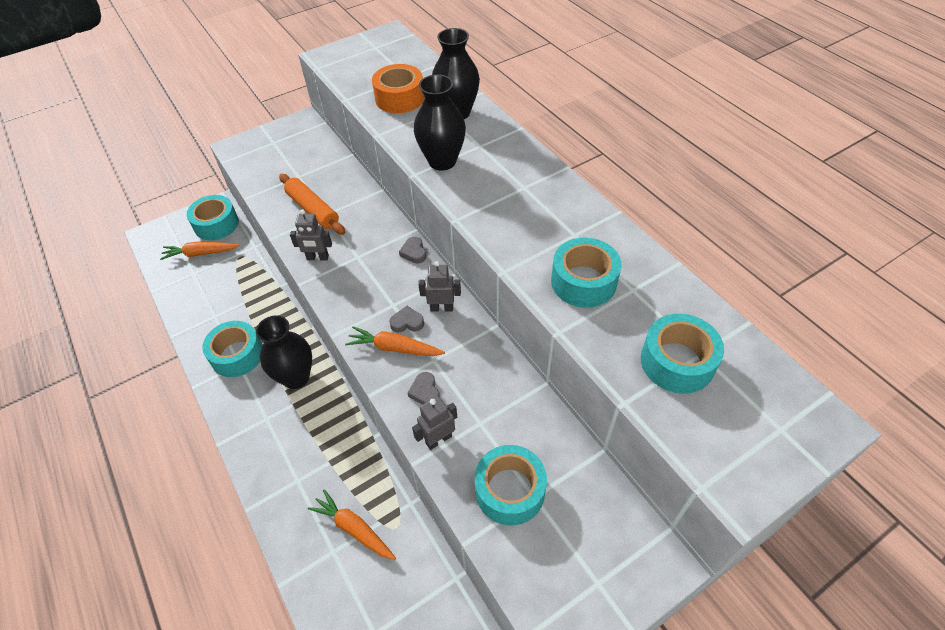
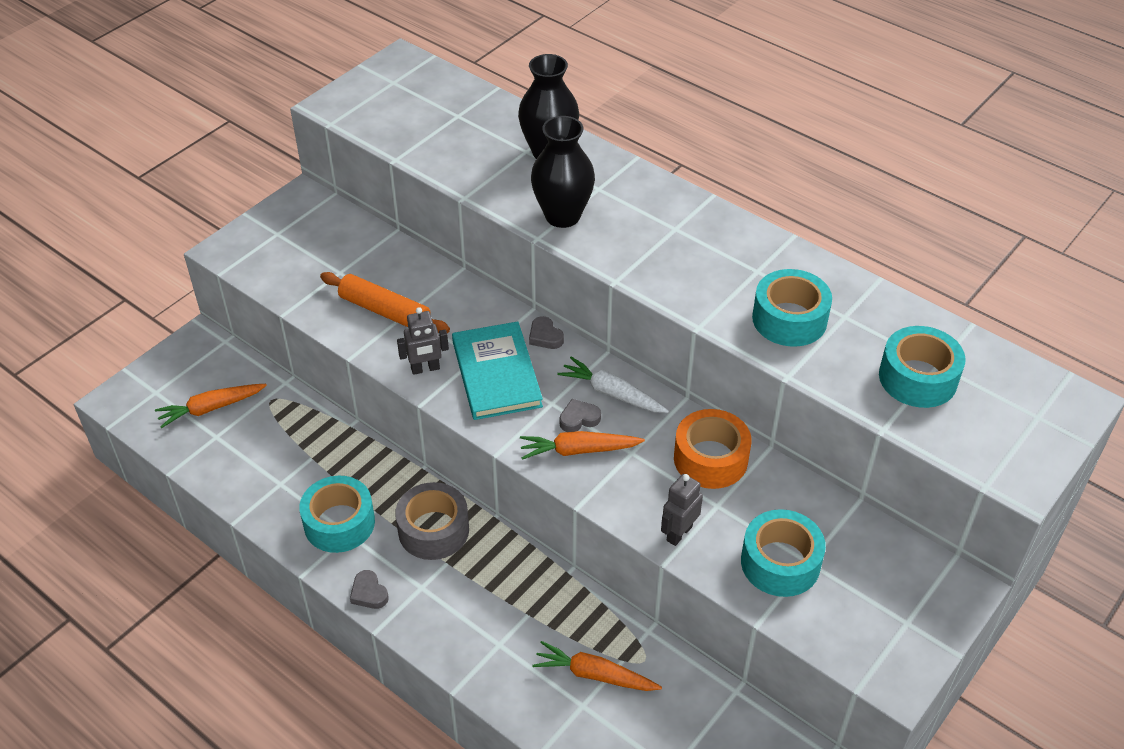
camera: 20 degrees left, 5 degrees down
(216, 224) = (211, 365): turquoise tape -> none
(296, 377) = (433, 530): black vase -> grey tape
(365, 273) = (496, 373): none -> turquoise book
(400, 98) = (465, 146): orange tape -> orange tape (710, 459)
(425, 392) = (639, 488): grey heart -> grey heart (369, 593)
(441, 308) = (612, 393): grey robot -> white carrot

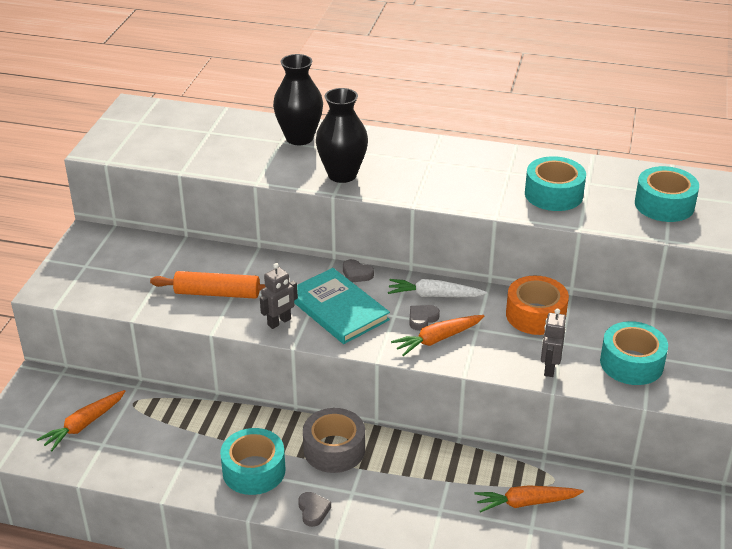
camera: 25 degrees left, 10 degrees down
(369, 593) = (313, 511): grey heart -> grey heart turned 135 degrees counterclockwise

